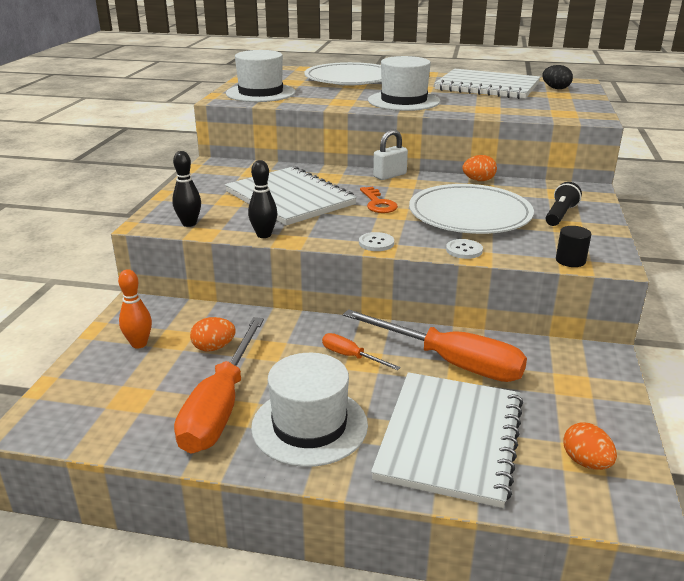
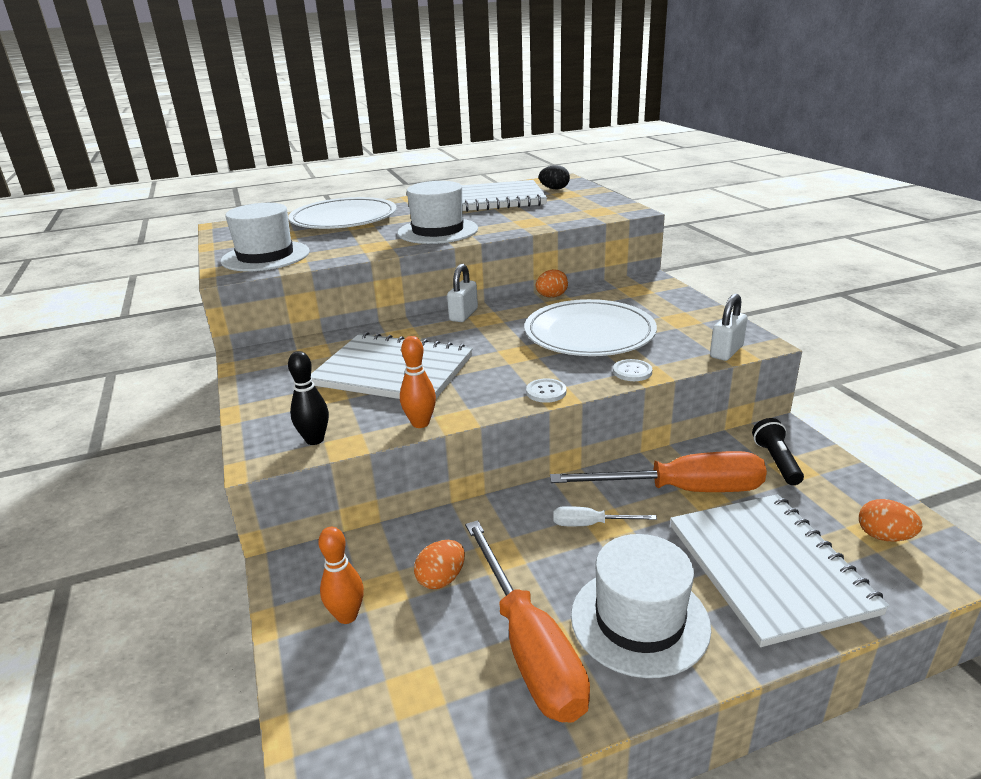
camera: 30 degrees left, 0 degrees up
(264, 235) = (420, 423): black bowling pin -> orange bowling pin
(351, 356) = (590, 524): orange screwdriver -> white screwdriver
(378, 203) = (491, 348): orange key -> none
(560, 215) = (661, 310): black flashlight -> black flashlight (776, 461)
(570, 260) = (726, 351): black cylinder -> white padlock

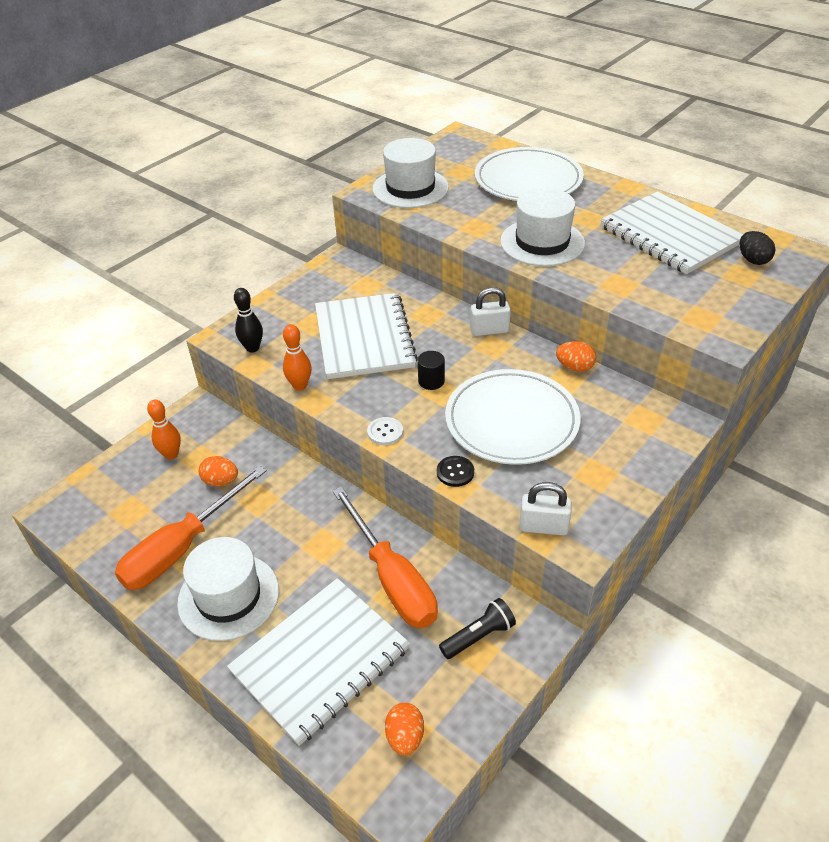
camera: 60 degrees right, 15 degrees up
(499, 354) = (431, 381): none -> black cylinder
(590, 524) = (316, 536): white screwdriver -> none
(632, 372) = (455, 472): white button -> black button

